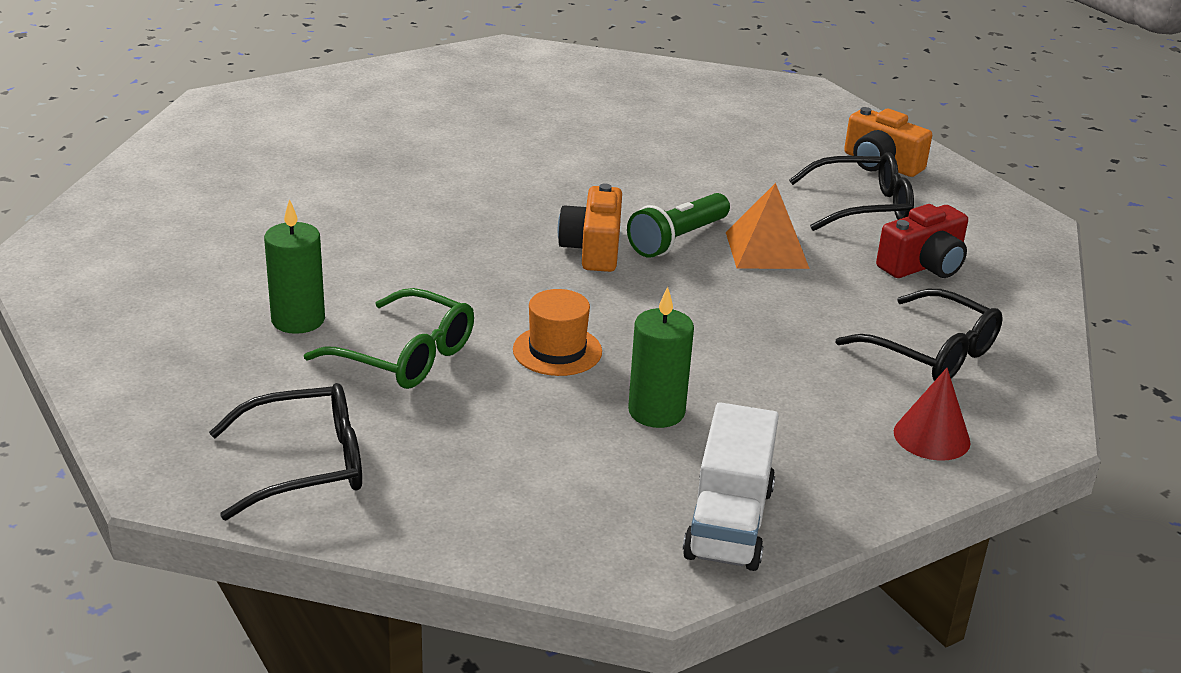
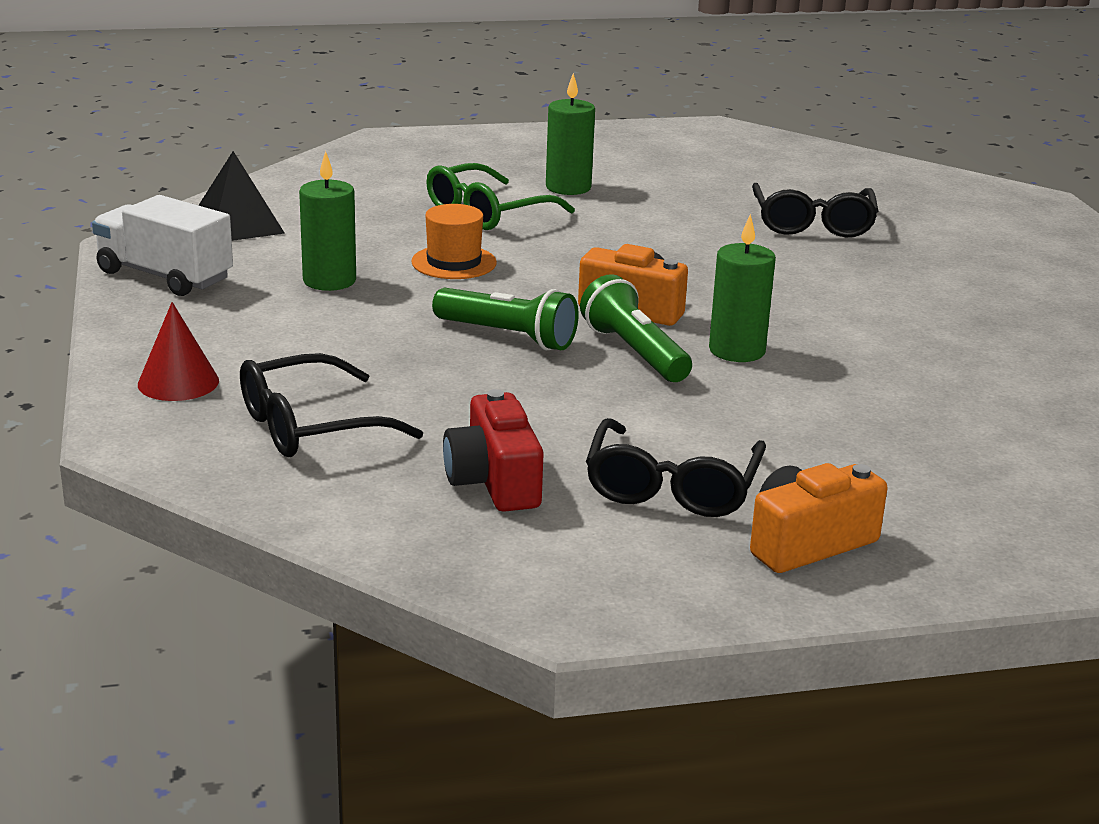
camera: 110 degrees right, 5 degrees down
(305, 465) = (369, 171): black glasses -> black glasses (812, 223)
(550, 517) = (237, 225): none -> black pyramid
(638, 202) = (737, 350): none -> green candle
(697, 296) = (508, 336): none -> green flashlight
(766, 250) = (586, 394): orange pyramid -> none

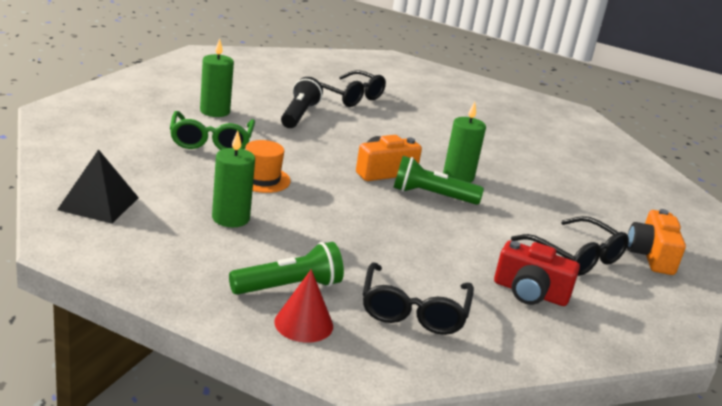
camera: 55 degrees left, 0 degrees up
(165, 276) = (137, 259): white truck -> none
(508, 336) = (373, 212): green flashlight -> green flashlight (289, 287)
(675, 221) = (299, 115): none -> black flashlight

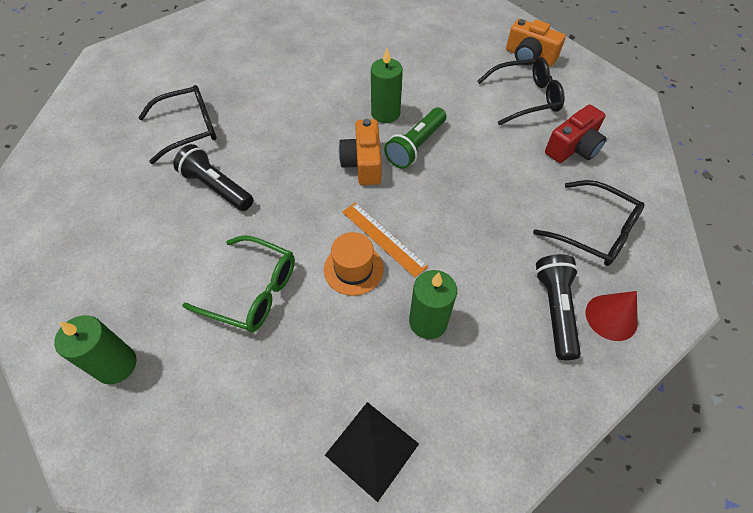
camera: 60 degrees left, 30 degrees up
(215, 111) = (176, 265): green candle -> green candle (116, 365)
(289, 287) = (555, 310): green flashlight -> black flashlight
(305, 189) = (383, 238): none -> orange ruler

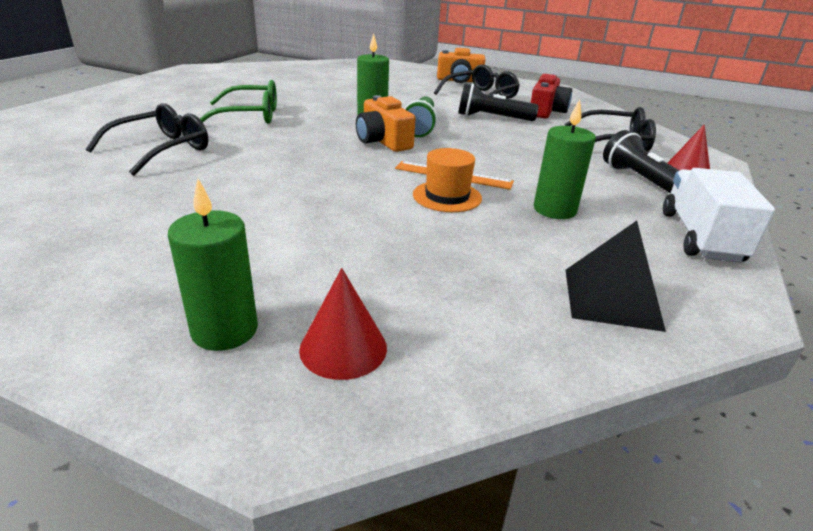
camera: 30 degrees left, 25 degrees down
(166, 413) = (343, 348): none -> red cone
(217, 187) = (236, 178): black flashlight -> black flashlight (492, 118)
(252, 291) = (354, 231): green glasses -> green glasses (249, 116)
(524, 412) = (700, 237): none -> white truck

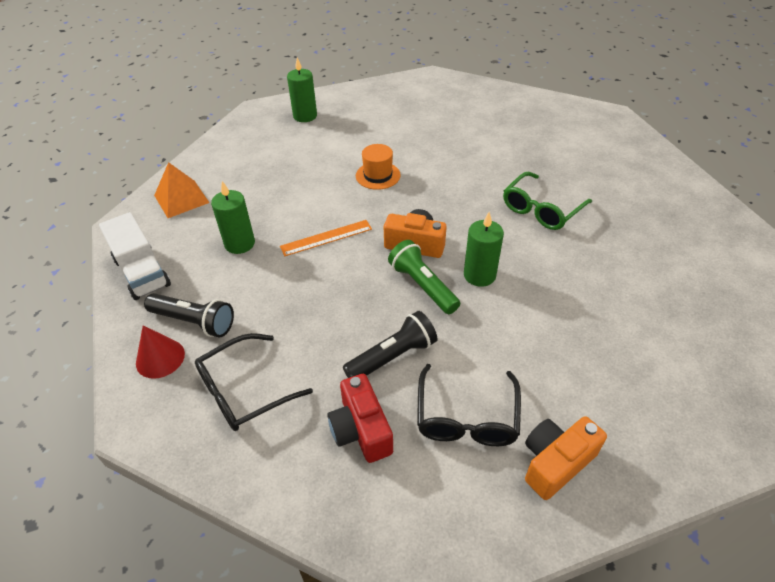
camera: 140 degrees right, 15 degrees up
(161, 150) = (498, 152): black glasses -> none
(343, 348) = (263, 130): red cone -> none
(447, 196) = (308, 216): orange hat -> orange hat (378, 175)
(612, 298) = (181, 199): black pyramid -> orange pyramid

